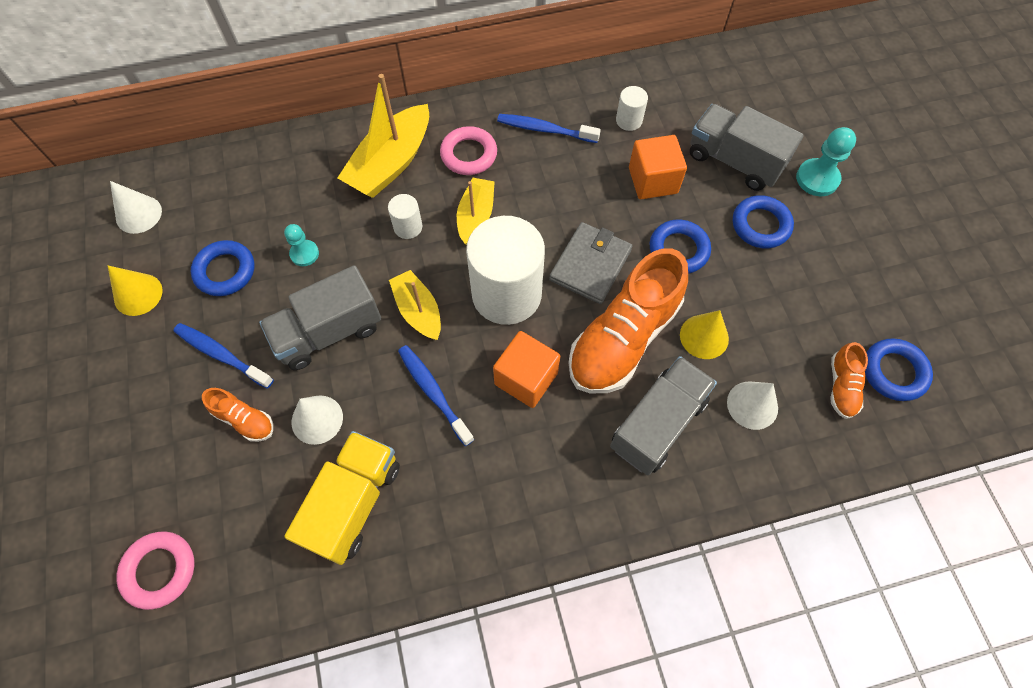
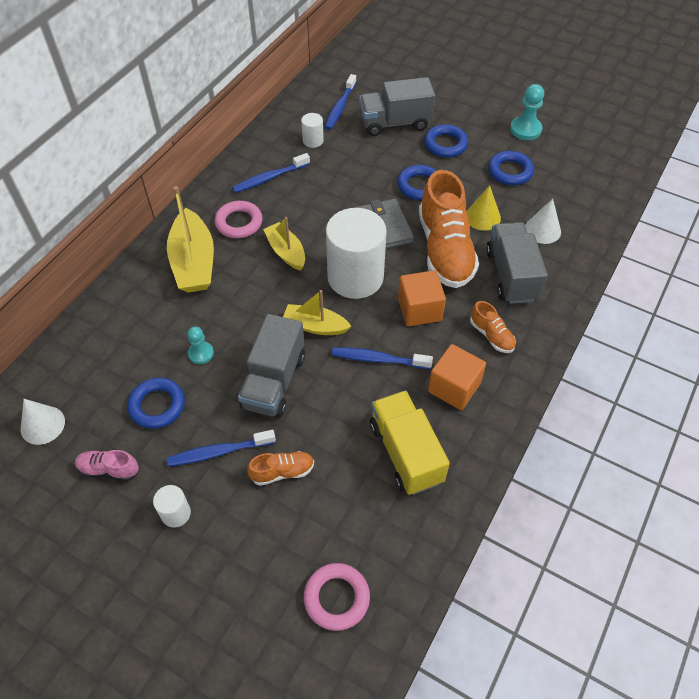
camera: 45 degrees left, 10 degrees down
(138, 294) = (109, 470): yellow cone -> pink shoe
(317, 419) = (328, 431): white cone -> none
(408, 227) = (250, 288): white cylinder -> white cylinder (176, 513)
(653, 180) = (364, 162): orange cube -> orange cube (454, 387)
(697, 103) = (340, 107): none -> blue toothbrush
(817, 179) = (446, 103): turquoise pawn -> turquoise pawn (525, 129)
(842, 387) = (570, 190): orange shoe -> orange shoe (491, 335)
(894, 372) = (583, 165): blue ring -> blue ring (510, 171)

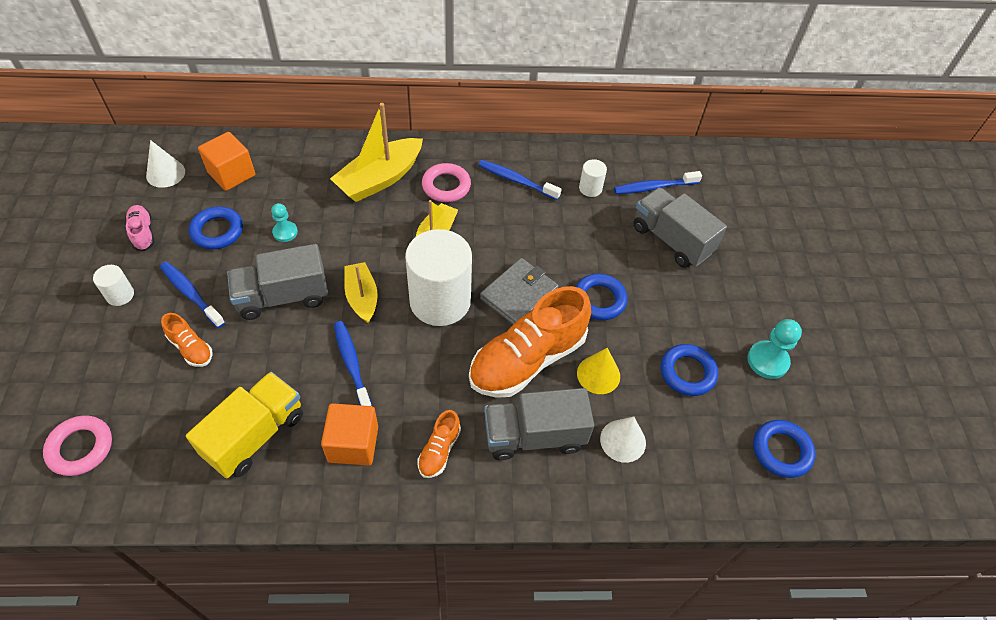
camera: 55 degrees right, 0 degrees up
(419, 310) = (433, 372): orange cube -> orange cube (231, 174)
(445, 144) = (678, 296): blue ring -> blue ring (781, 451)
(511, 275) = (534, 436): grey truck -> grey truck turned 150 degrees counterclockwise

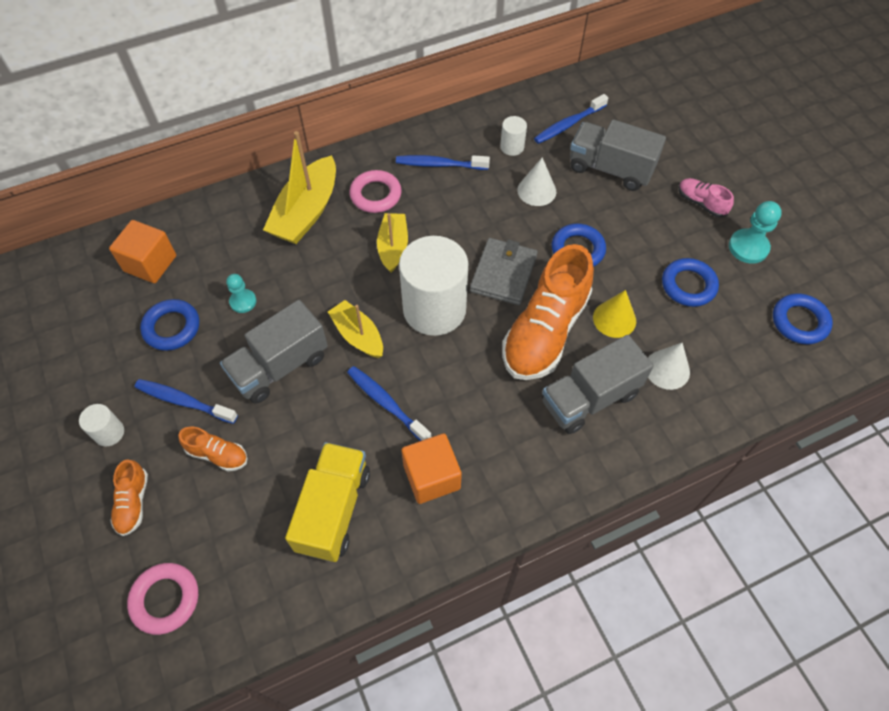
camera: 20 degrees left, 5 degrees up
(143, 233) = (93, 360): pink shoe -> pink shoe (701, 203)
(165, 173) = (78, 289): white cone -> white cone (536, 190)
(439, 451) = (514, 448): orange shoe -> orange shoe (133, 503)

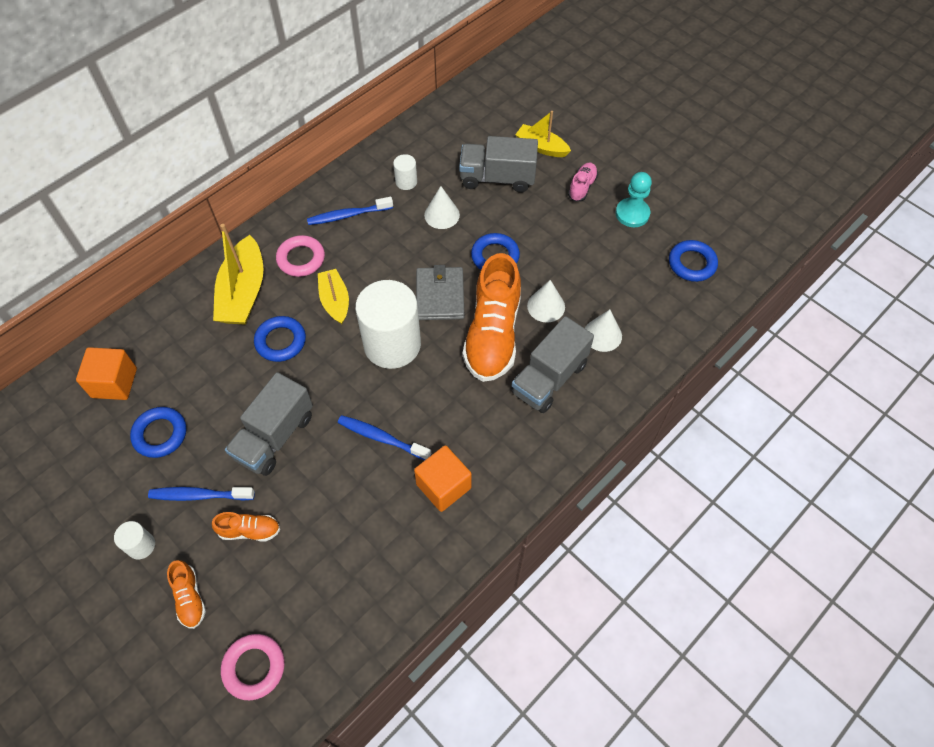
camera: 20 degrees left, 0 degrees up
(243, 301) = (217, 390): turquoise pawn -> none
(333, 510) = (371, 541): yellow truck -> none
(358, 335) = (334, 388): yellow boat -> yellow boat (541, 147)
(568, 124) = (448, 148): blue toothbrush -> none
(614, 319) = (546, 306): yellow cone -> white cone
(688, 285) = (595, 260): blue ring -> blue ring (280, 341)
(701, 203) = (582, 187): pink shoe -> pink shoe turned 90 degrees clockwise

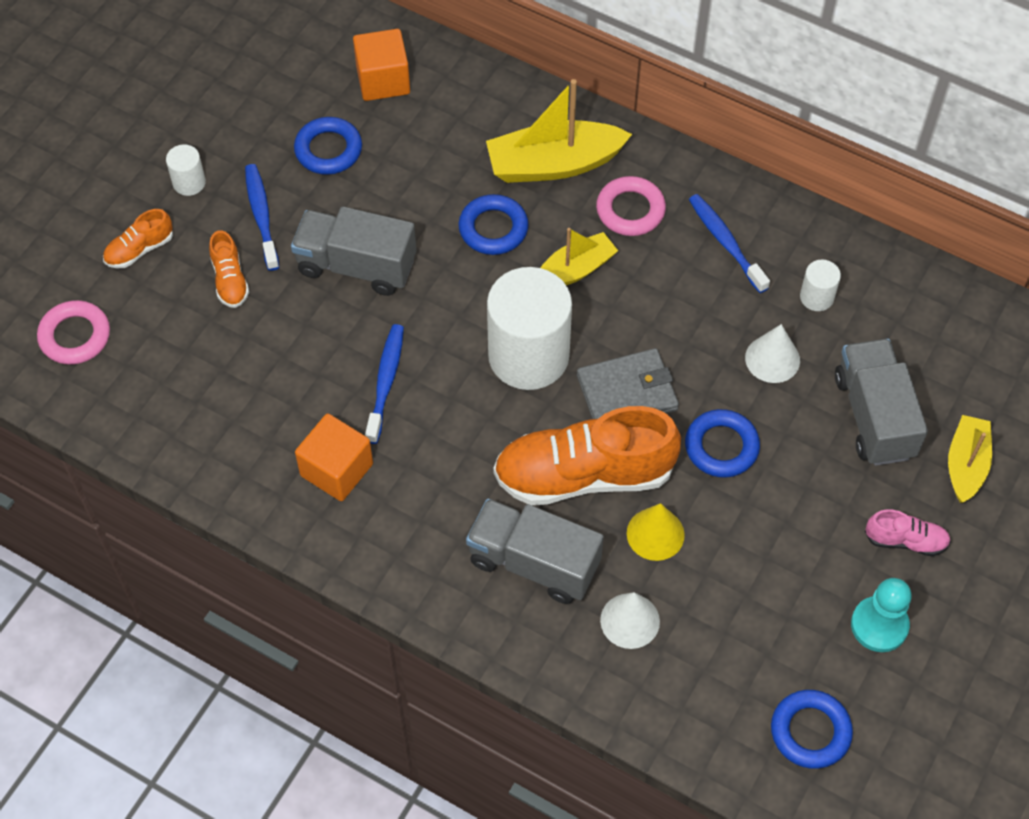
camera: 75 degrees right, 0 degrees up
(546, 306) = (655, 534): white cone -> yellow cone

